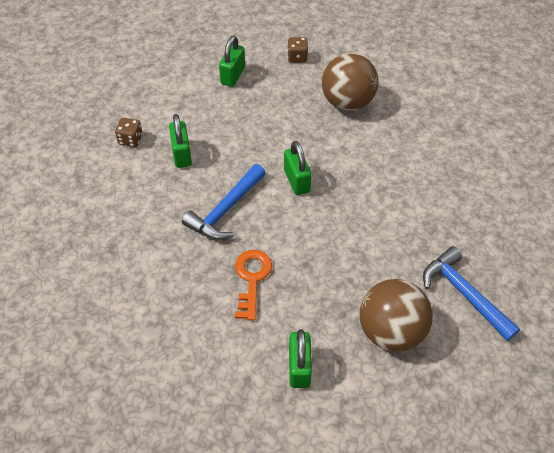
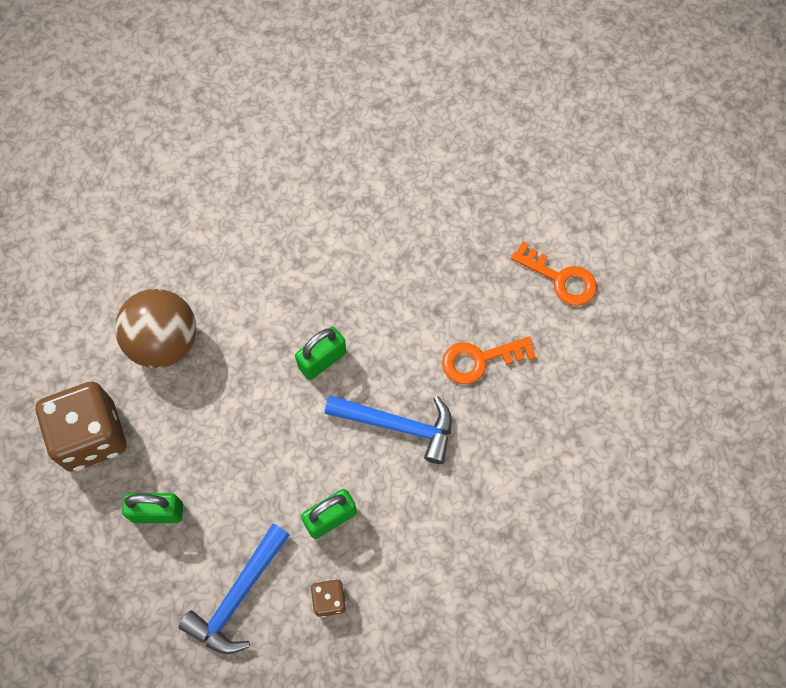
camera: 110 degrees left, 15 degrees up
(297, 57) = (91, 436): brown dice -> brown dice, size x2.22
(299, 367) = (560, 278): green padlock -> orange key
(390, 331) = (483, 208): brown ball -> none
(464, 293) = (410, 153): blue hammer -> blue hammer (238, 596)

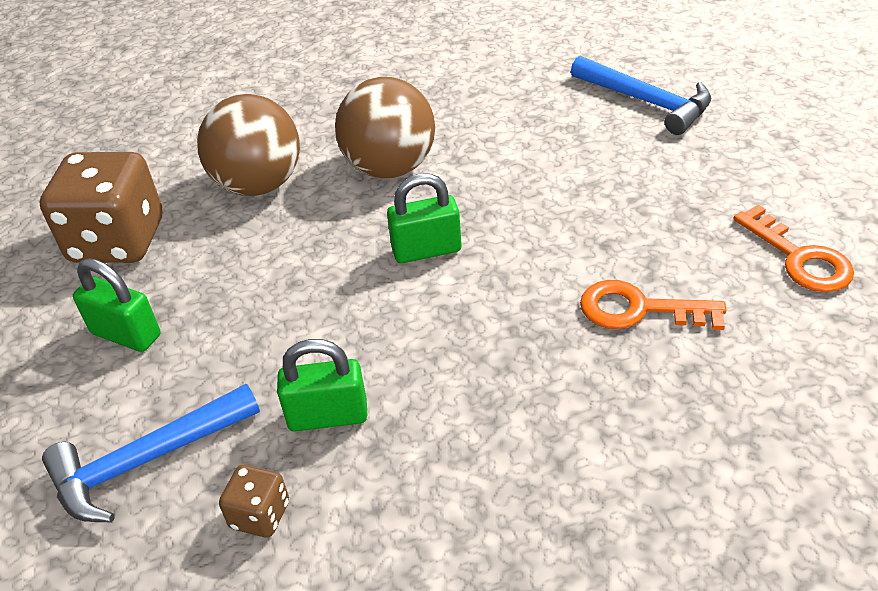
camera: 30 degrees right, 25 degrees down
(254, 289) = (390, 168): none -> brown ball
(398, 425) = (484, 345): blue hammer -> blue hammer (646, 102)

